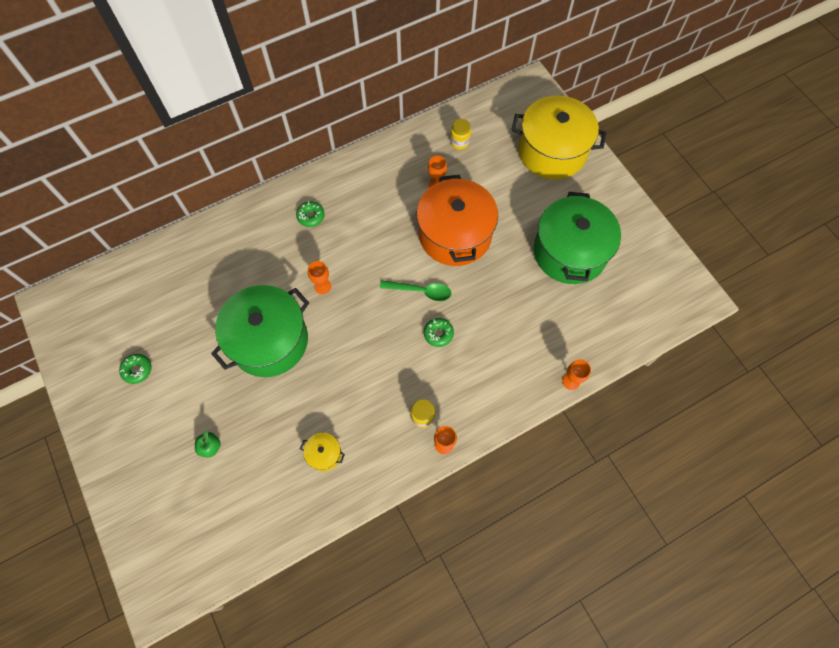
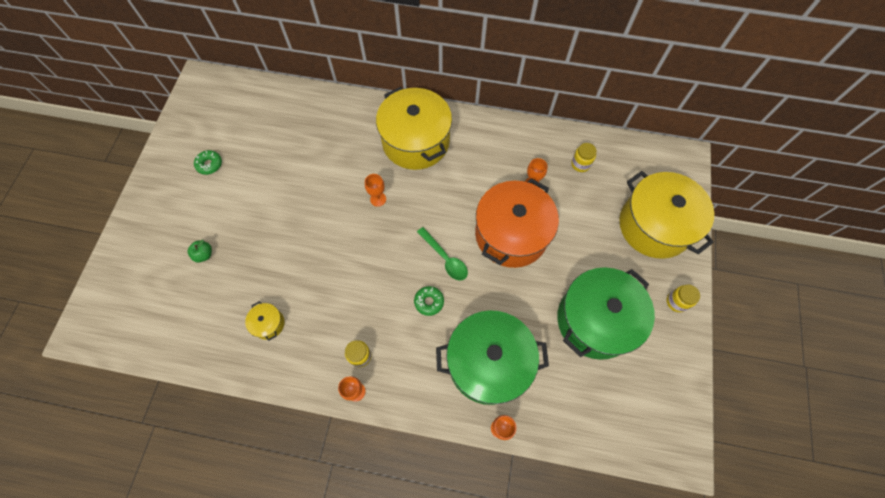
camera: 40 degrees right, 0 degrees up
(269, 340) = (307, 210): green pot -> green pot (488, 362)
(311, 216) = (416, 141): green donut -> yellow pot
(612, 196) = (676, 302): none -> yellow jar

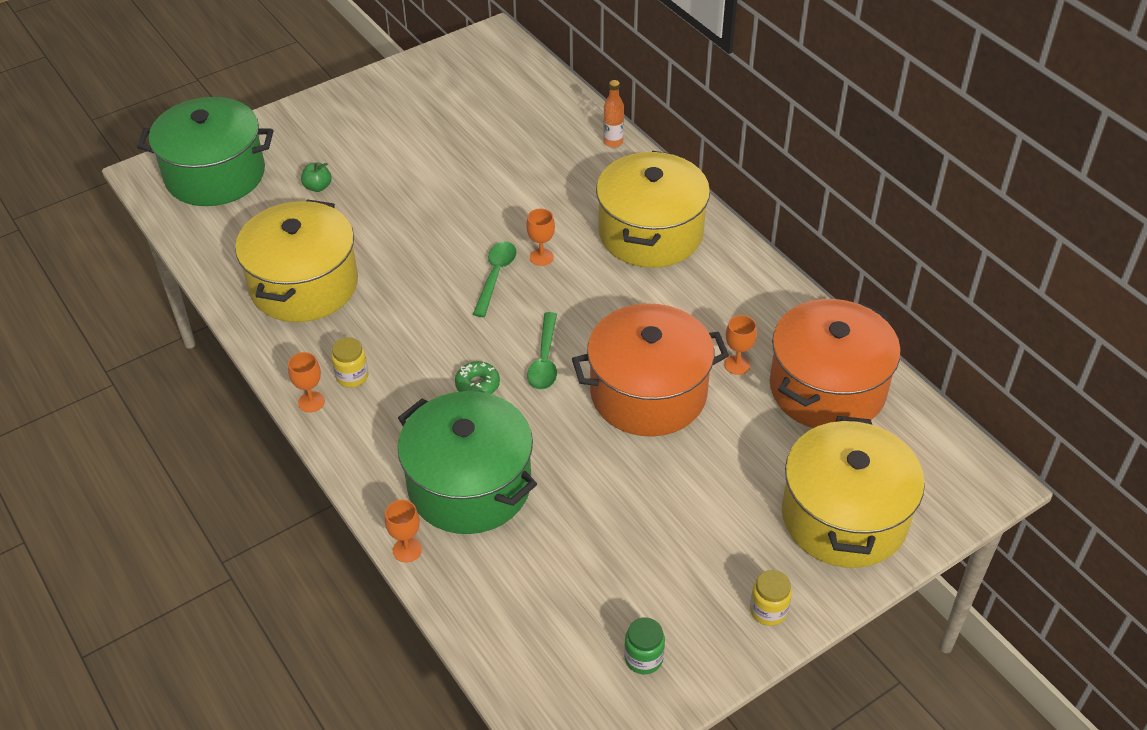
camera: 45 degrees right, 20 degrees down
(209, 164) = (413, 115): green donut -> none
(268, 324) = (304, 285): yellow pot -> yellow pot, size x2.45
(339, 101) = (613, 142): none -> orange bottle
(367, 230) = (496, 276): none -> green spoon
(580, 164) = (827, 388): yellow jar -> orange pot
(595, 320) = (640, 546): green pot -> green pot (215, 175)
(658, 377) = (643, 658): none -> green jar

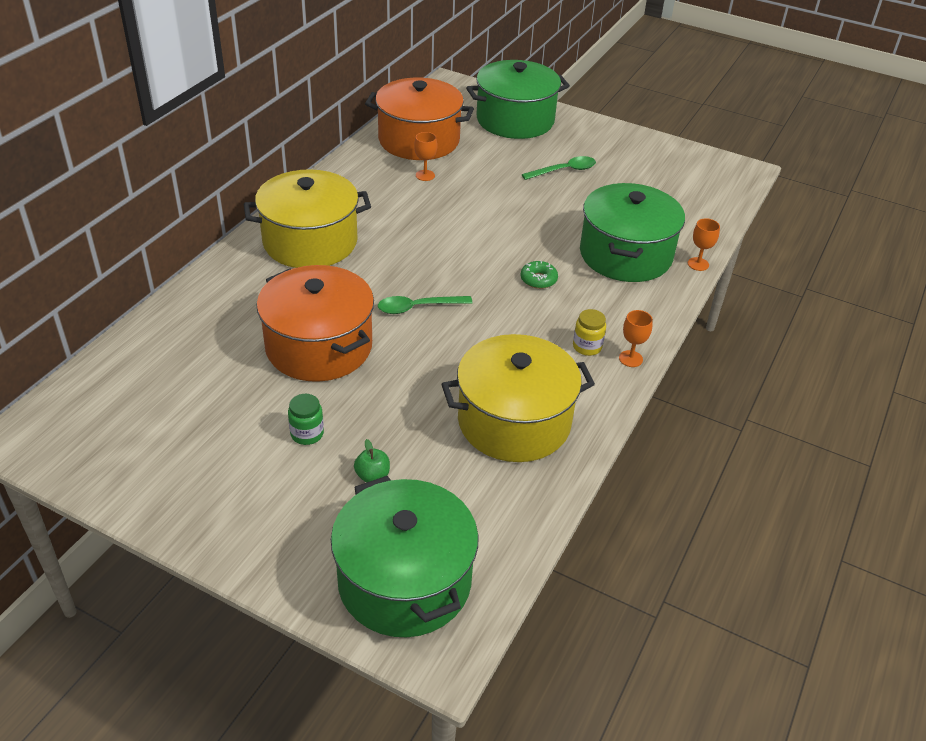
camera: 120 degrees left, 5 degrees down
(541, 257) = (377, 290): orange goblet -> none
(544, 360) = (488, 255): green spoon -> green spoon (564, 170)
(613, 142) = (192, 293): orange bottle -> none
(643, 658) = (670, 162): green jar -> green jar (307, 434)
(648, 393) = (480, 204): orange pot -> orange pot (319, 346)
(768, 610) = (600, 132): yellow jar -> none
(844, 517) = (515, 120): yellow pot -> green pot

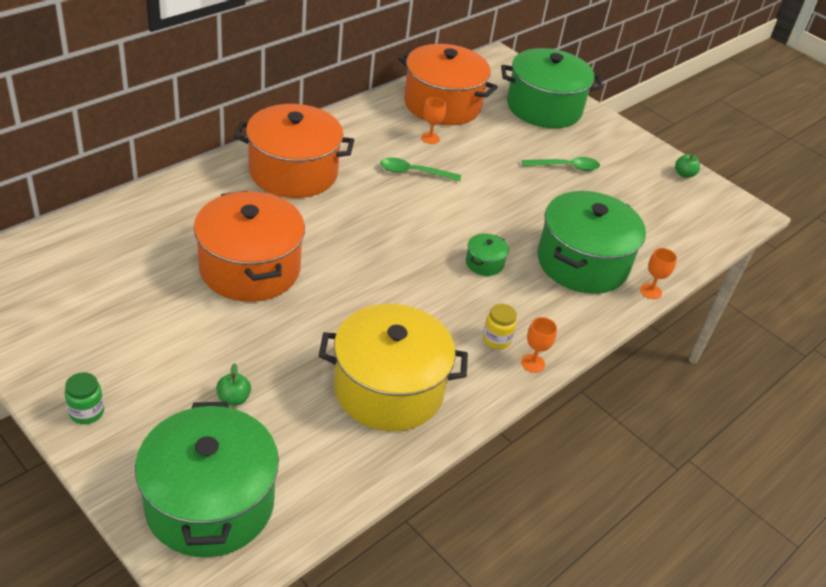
camera: 15 degrees right, 0 degrees up
(307, 434) = (197, 343): green jar -> green jar (87, 412)
(310, 242) = (293, 172): yellow pot -> orange pot
(417, 307) = (357, 258): green spoon -> green spoon (413, 172)
(538, 279) = (484, 263): green donut -> green pot
(671, 150) = (684, 174): none -> green apple

